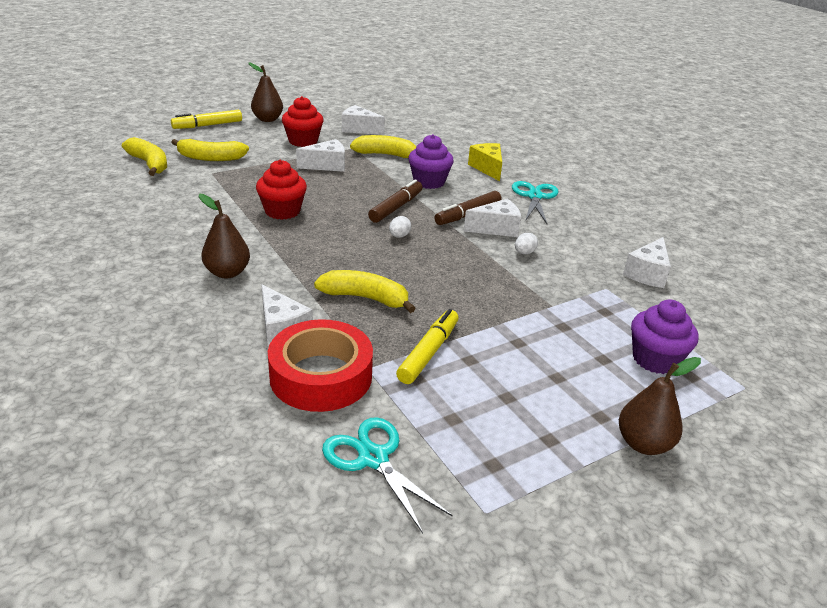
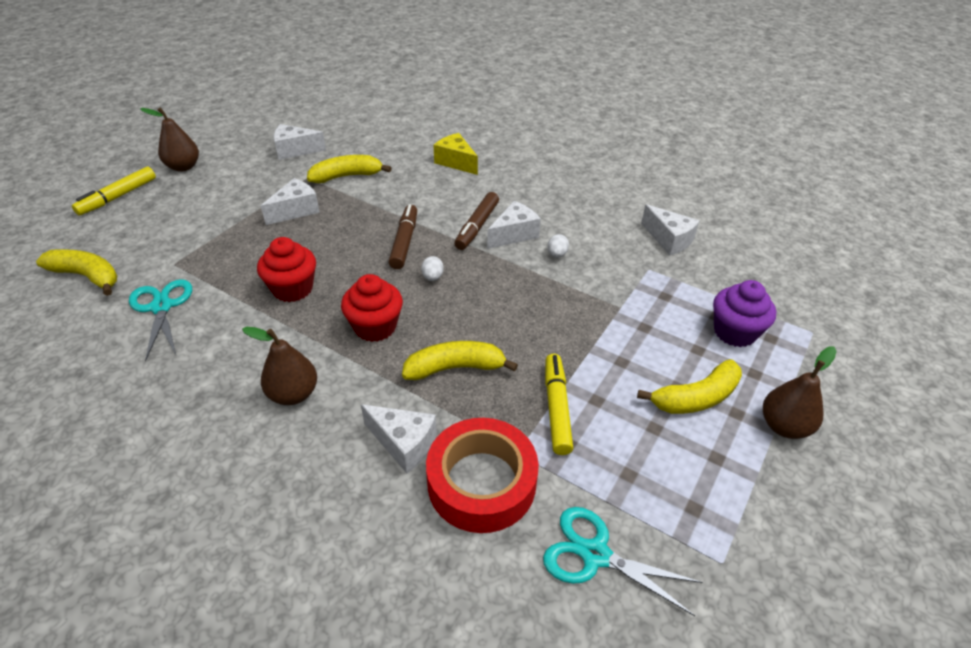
camera: 25 degrees left, 10 degrees up
(210, 158) = (156, 243): yellow banana -> yellow banana (695, 398)
(303, 141) = (246, 185): red cupcake -> red cupcake (375, 327)
(429, 182) = (413, 198): purple cupcake -> none
(535, 196) = (520, 183): turquoise scissors -> turquoise scissors (162, 306)
(647, 274) = (669, 240): white cheese -> white cheese turned 45 degrees counterclockwise

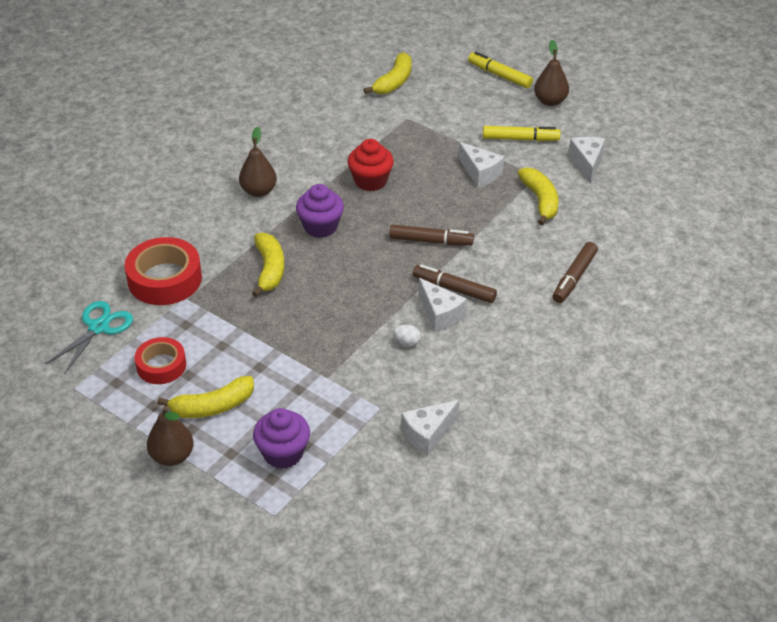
camera: 95 degrees right, 0 degrees up
(162, 306) = (356, 121): turquoise scissors -> none
(375, 327) = (320, 227): red cupcake -> purple cupcake
(404, 443) = (204, 243): white cheese -> none
(432, 277) = (379, 258): white egg -> none
(456, 162) = (574, 277): yellow cheese -> brown marker
(556, 408) = (219, 322): yellow marker -> yellow marker (520, 139)
(647, 460) = (161, 365): none -> red tape
(695, 398) = (212, 406): yellow banana -> yellow banana turned 90 degrees counterclockwise

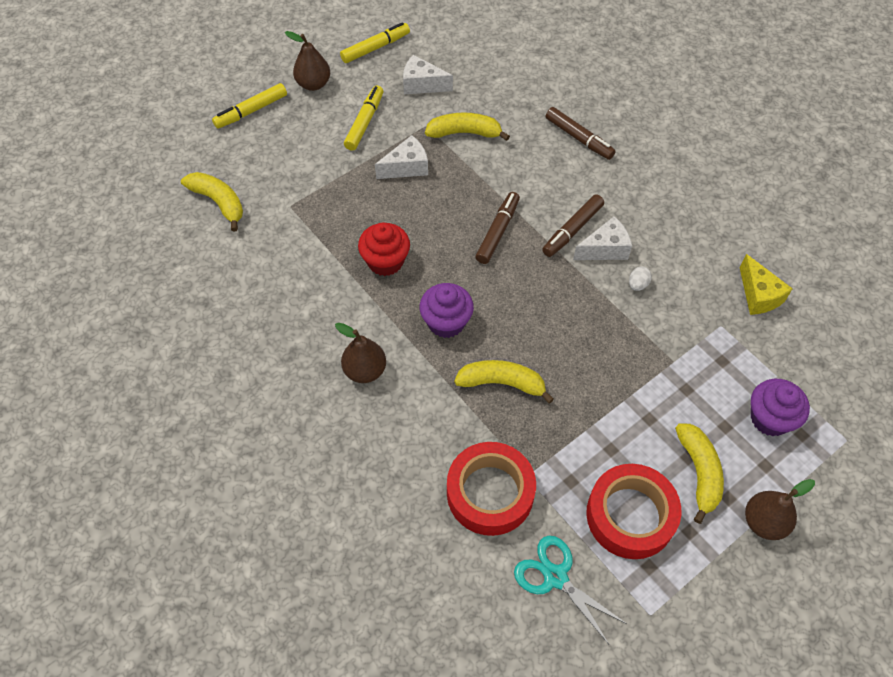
camera: 75 degrees left, 15 degrees up
(161, 365) = (630, 515): red tape -> red tape, size x1.59
(428, 434) = (758, 295): white cheese -> yellow cheese
(617, 127) = (375, 48): none -> yellow marker

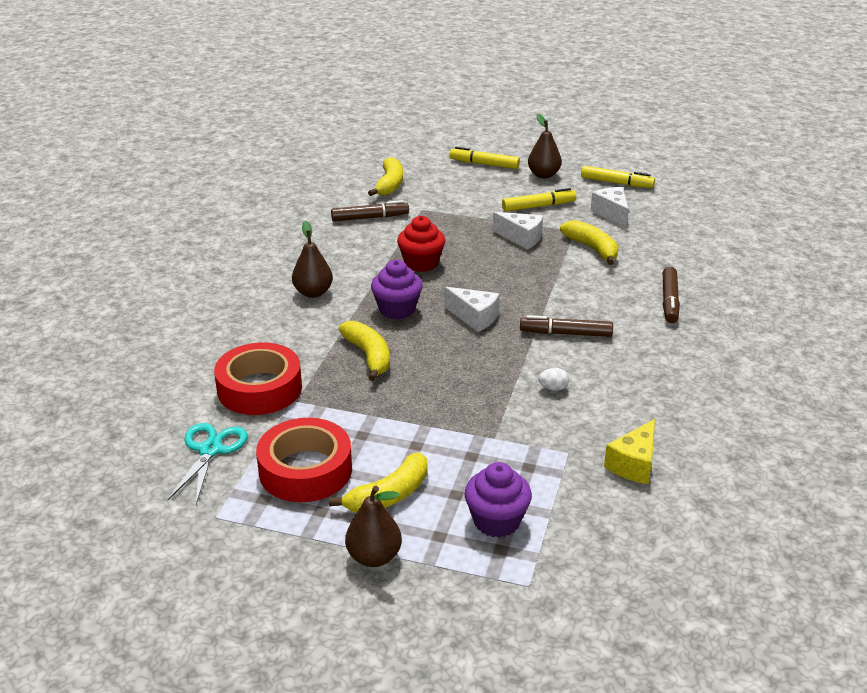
camera: 55 degrees right, 25 degrees down
(497, 232) = (514, 299): brown marker -> brown marker (370, 218)
(605, 249) = (568, 357): white cheese -> white cheese (474, 317)

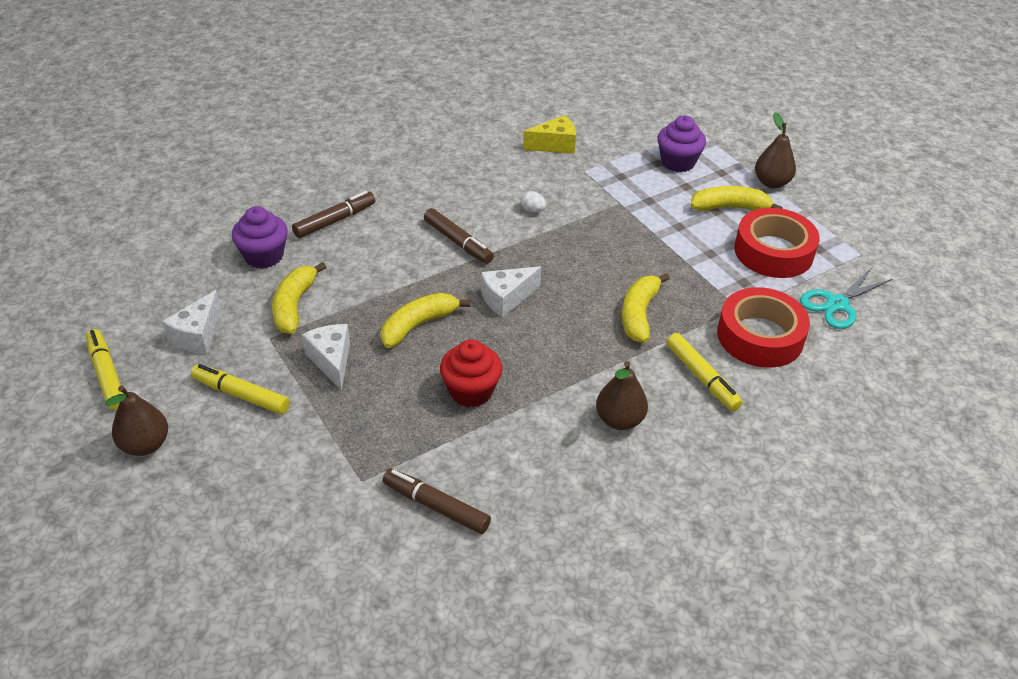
camera: 140 degrees left, 10 degrees up
(389, 185) = (333, 563): yellow banana -> yellow banana (418, 325)
(397, 309) = (562, 348): purple cupcake -> purple cupcake (264, 256)
(474, 317) = (506, 298): white cheese -> white cheese turned 105 degrees counterclockwise
(484, 164) = (167, 520): yellow marker -> yellow marker (702, 377)

